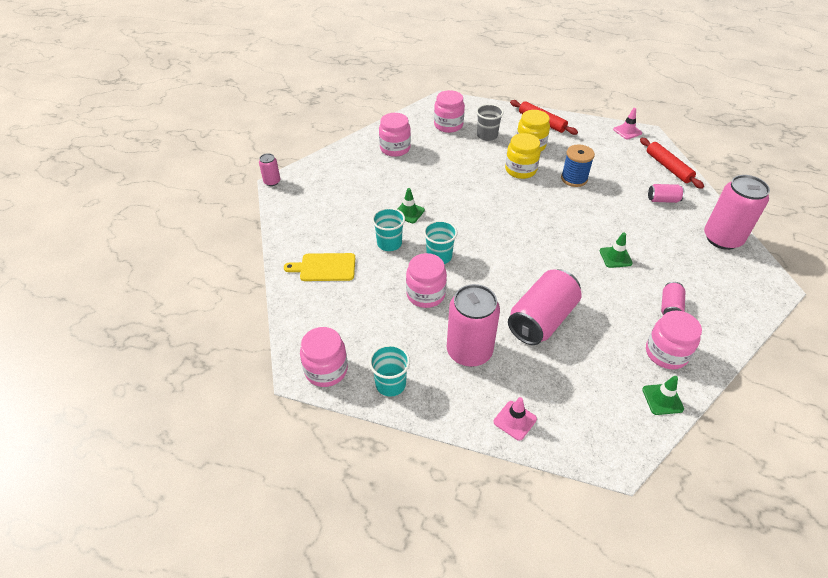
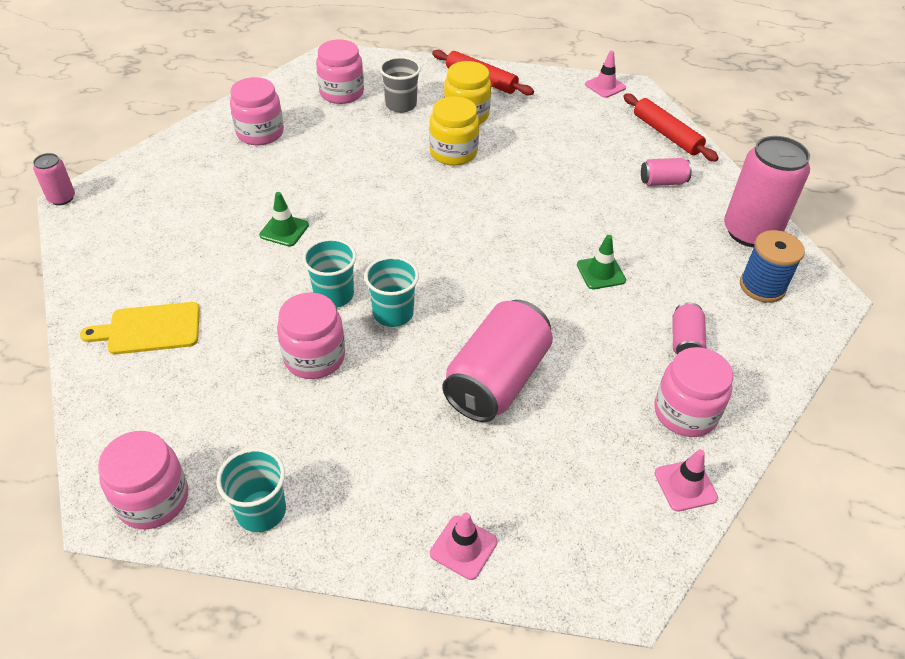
camera: 10 degrees left, 0 degrees up
(389, 243) = (254, 281): turquoise cup -> turquoise cup (393, 313)
(469, 351) = (386, 442): pink can -> none
(574, 179) = (533, 160): blue spool -> blue spool (762, 286)
(662, 399) = (685, 485): green traffic cone -> pink traffic cone

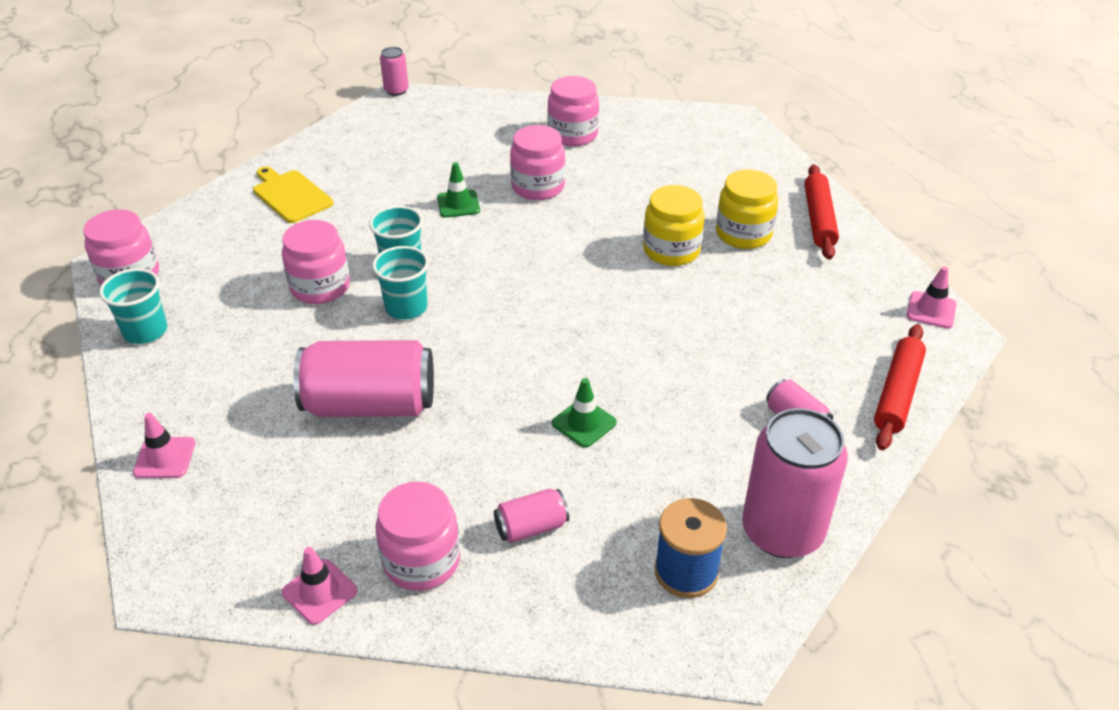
camera: 60 degrees right, 5 degrees down
(341, 93) = (684, 148): pink jar -> pink jar (538, 187)
(401, 105) = (709, 188): grey cup -> none

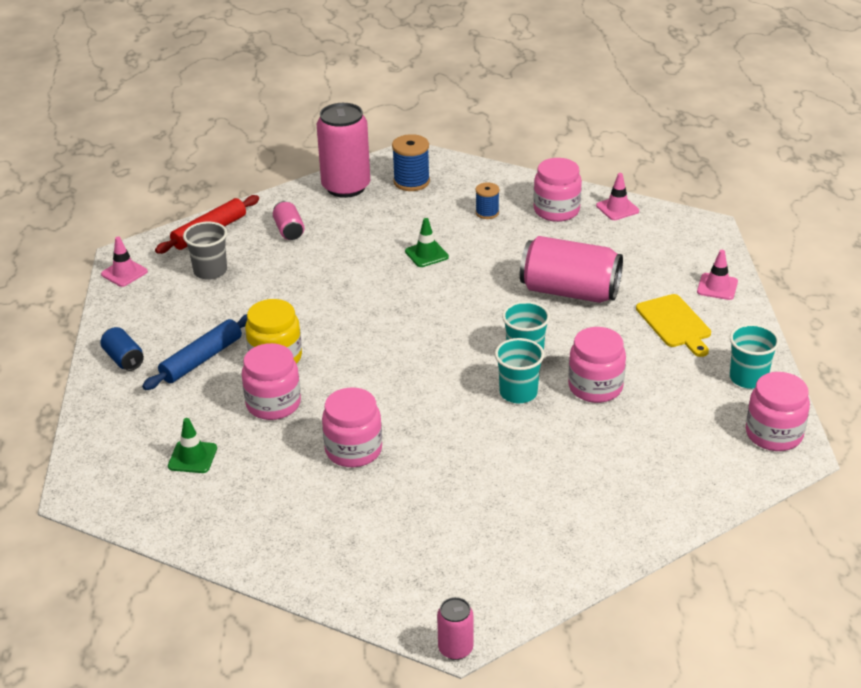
camera: 160 degrees left, 5 degrees down
(291, 195) = (615, 497): yellow cutting board -> yellow cutting board (675, 323)
(458, 204) = (442, 447): green traffic cone -> green traffic cone (192, 457)
(531, 527) = (487, 213): pink can -> blue spool
(573, 135) = (275, 513): pink jar -> pink jar (273, 404)
(743, 234) = (201, 359): yellow jar -> blue rolling pin
(818, 219) = (124, 359): red rolling pin -> blue can
(836, 335) = (210, 271): none -> grey cup

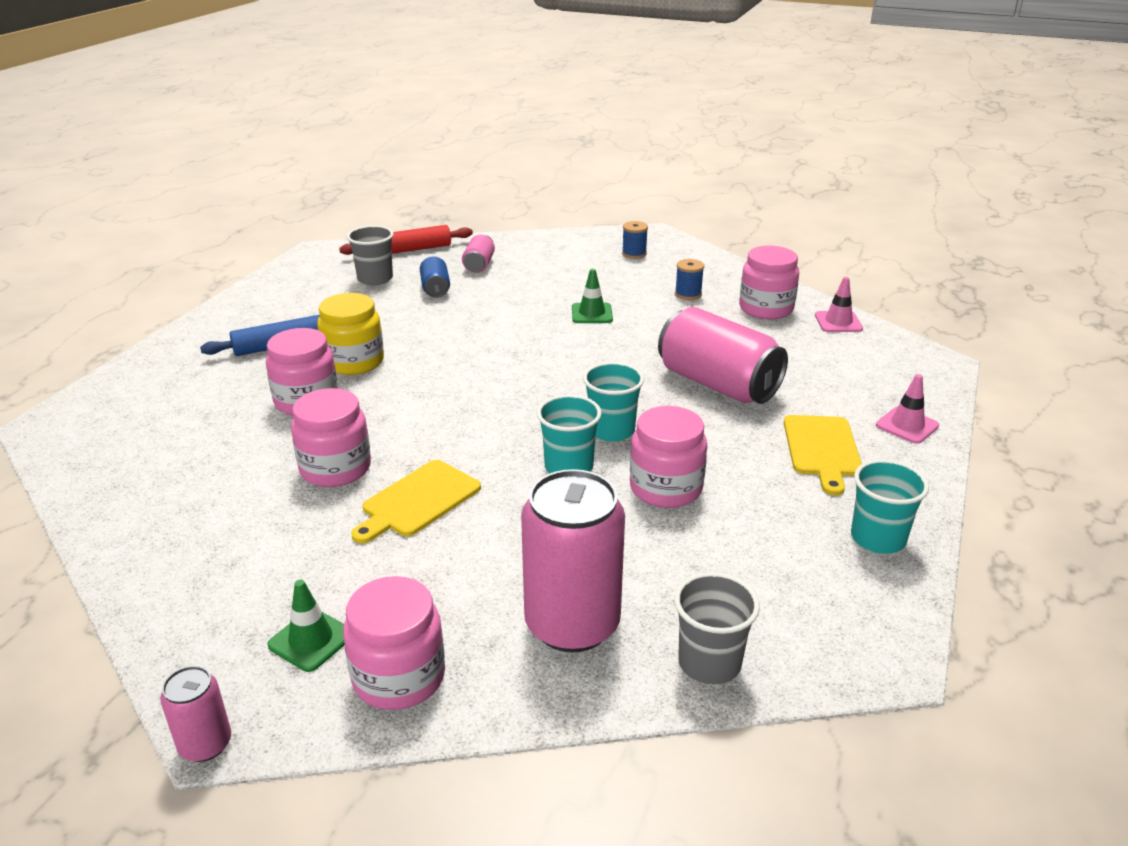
camera: 25 degrees right, 5 degrees down
(124, 273) = (302, 263): pink traffic cone -> none
(124, 359) = (222, 326): blue can -> blue can (435, 289)
(192, 457) = (179, 425): green traffic cone -> green traffic cone (311, 640)
(346, 187) = (566, 244): pink can -> pink can (572, 624)
(411, 182) = (634, 254): blue spool -> blue spool, size x0.63
(437, 453) = (418, 501): none -> yellow cutting board
(704, 492) = (709, 663): none -> grey cup
(773, 434) = (867, 620): pink jar -> pink jar (399, 677)

